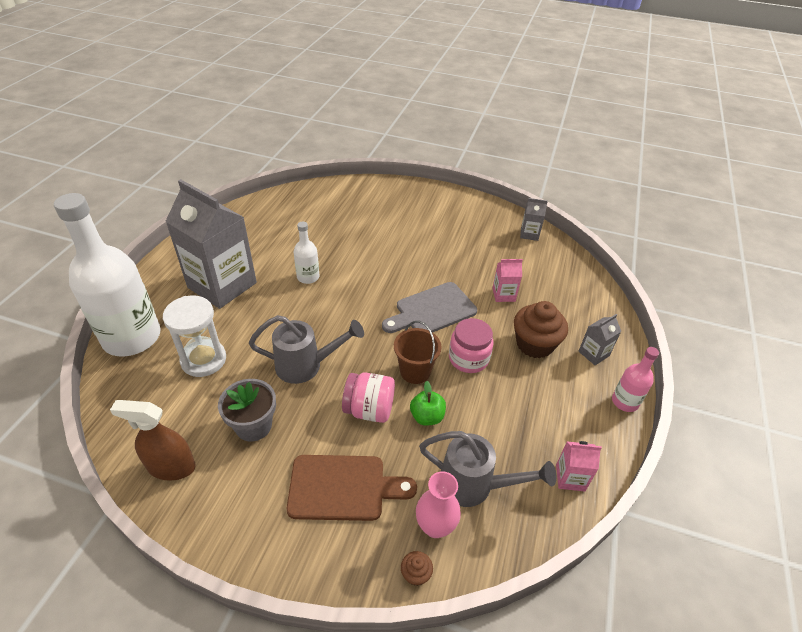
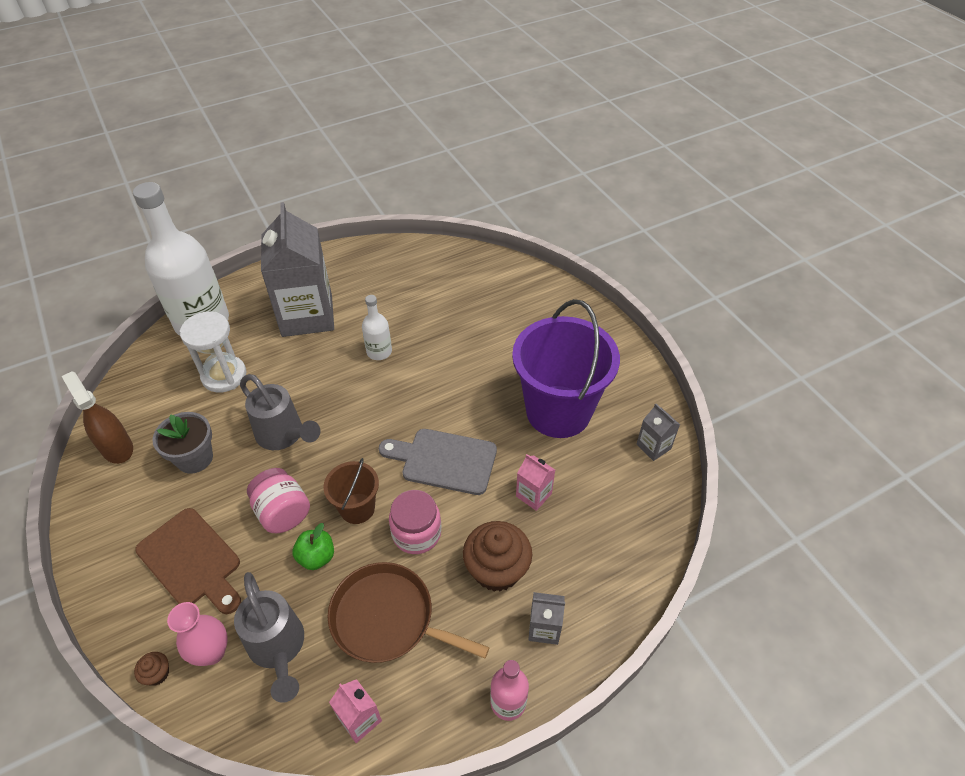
camera: 45 degrees right, 5 degrees up
(461, 246) = (558, 411): none -> purple bucket
(513, 414) = (387, 618): none -> brown pan

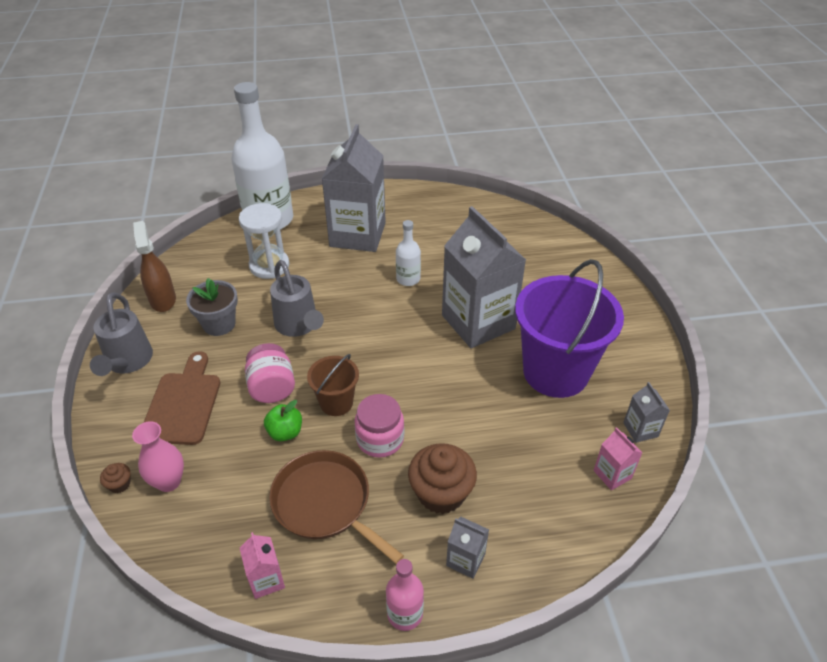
camera: 20 degrees right, 5 degrees down
(192, 561) = (183, 404): brown cutting board -> brown cutting board turned 150 degrees counterclockwise
(278, 649) = (223, 497): grey watering can -> grey watering can (127, 362)
(444, 460) = (430, 385): grey cutting board -> none
(466, 380) = (478, 322): none -> grey carton
(533, 495) = (502, 438): pink carton -> pink carton (612, 474)

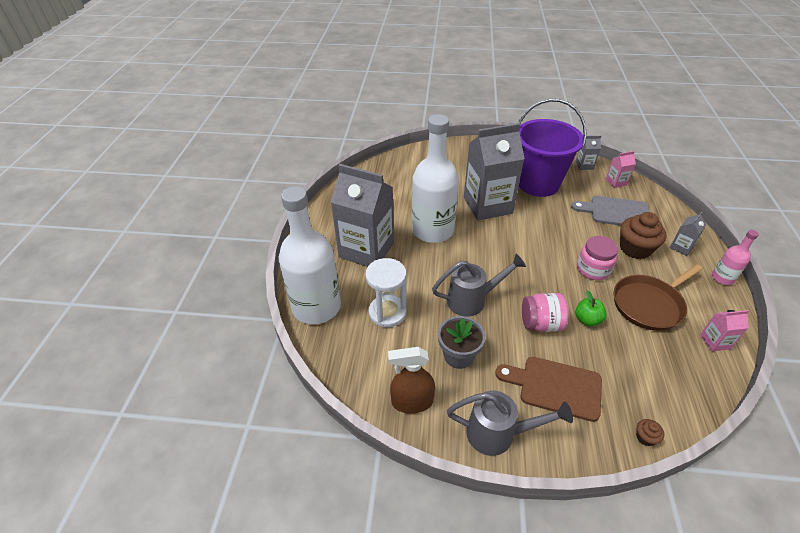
camera: 75 degrees left, 0 degrees up
(169, 482) = (639, 399): pink vase -> none
(336, 403) = (558, 287): brown bucket -> none
(408, 279) = (432, 230): white bottle -> white bottle, size x2.21
(525, 471) = (616, 212): none -> grey cutting board

